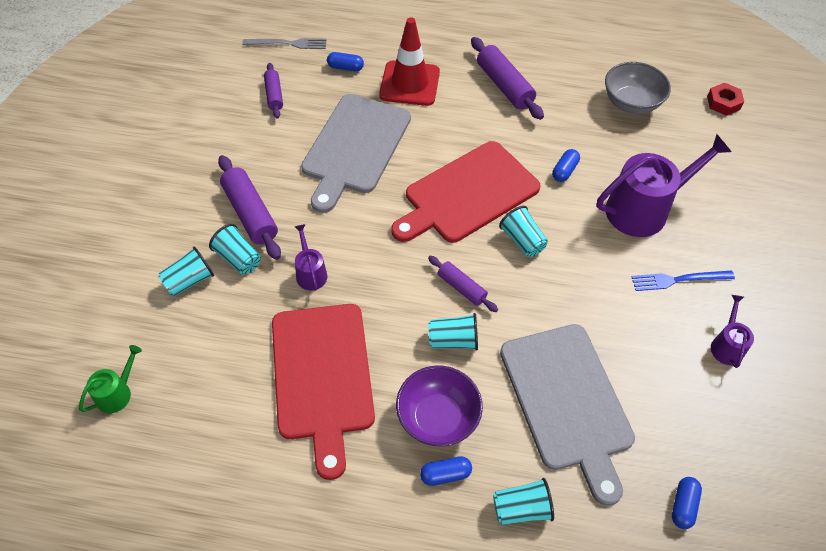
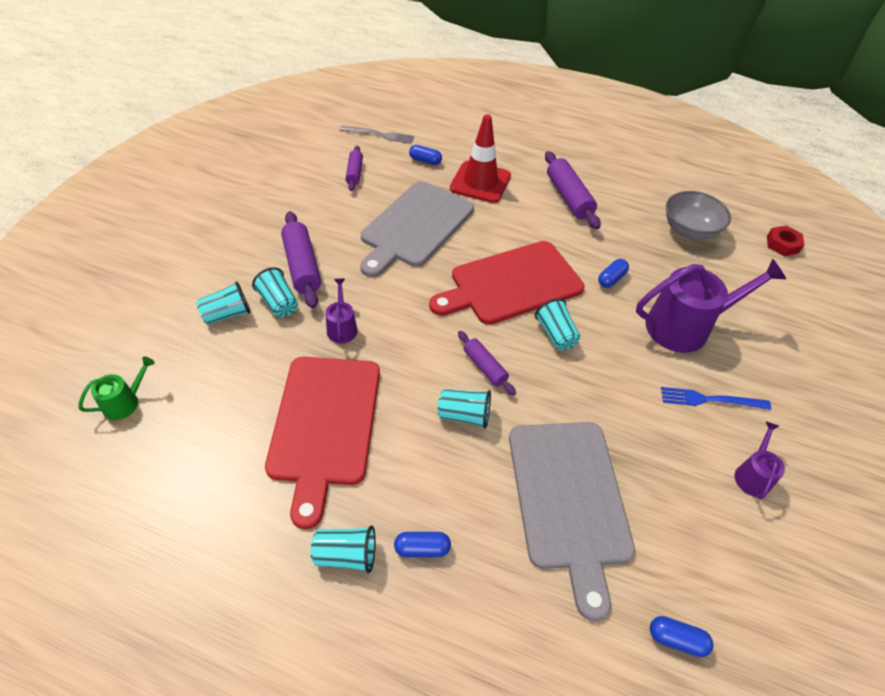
camera: 10 degrees right, 5 degrees down
(437, 418) = (429, 488): purple bowl -> none
(521, 509) = (494, 603): turquoise cup -> turquoise cup (346, 555)
(683, 505) = (676, 639): blue capsule -> blue capsule turned 75 degrees clockwise

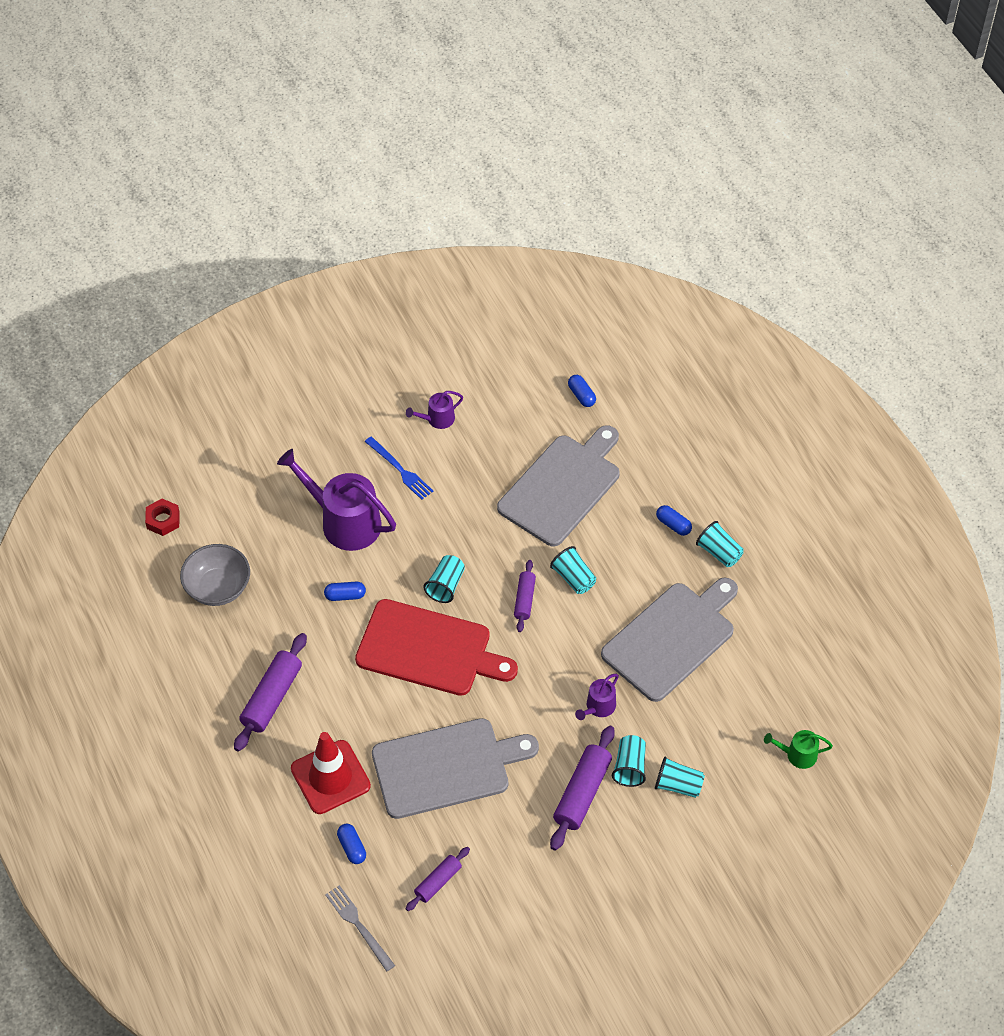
camera: 135 degrees left, 5 degrees up
(324, 424) = (671, 638): red cutting board -> grey cutting board

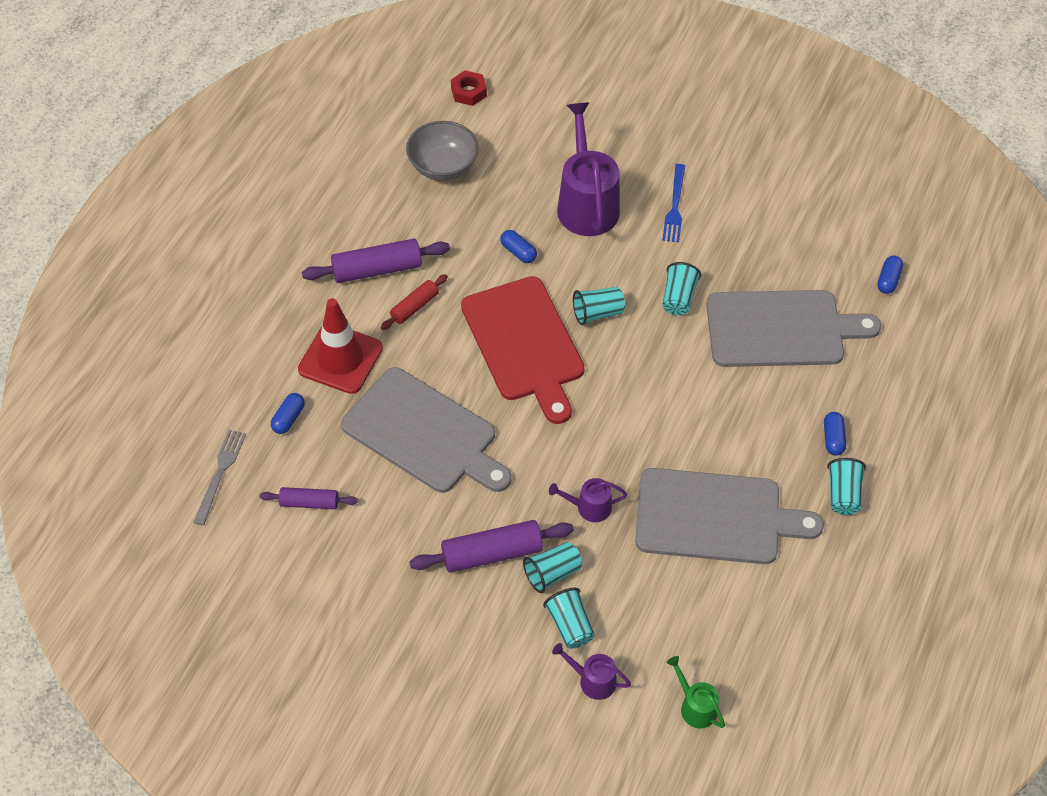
camera: 50 degrees right, 0 degrees up
(330, 696) = (414, 307): none -> red rolling pin
(437, 419) = (751, 197): purple watering can -> purple watering can (593, 680)
(524, 599) = (641, 378): purple rolling pin -> none
(573, 578) = (699, 400): turquoise cup -> turquoise cup (678, 298)

